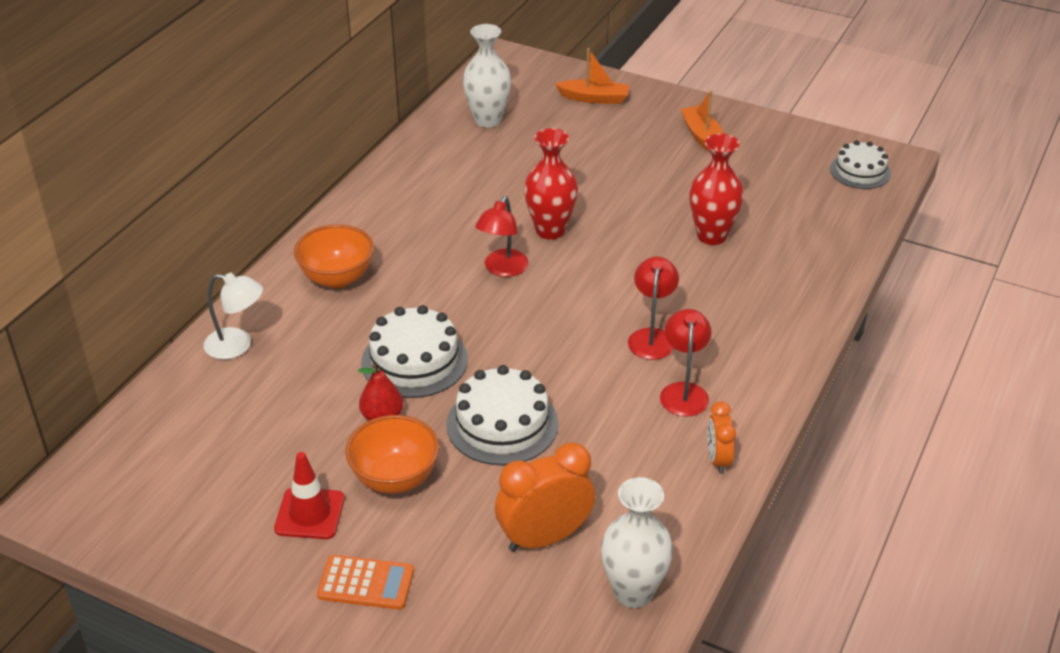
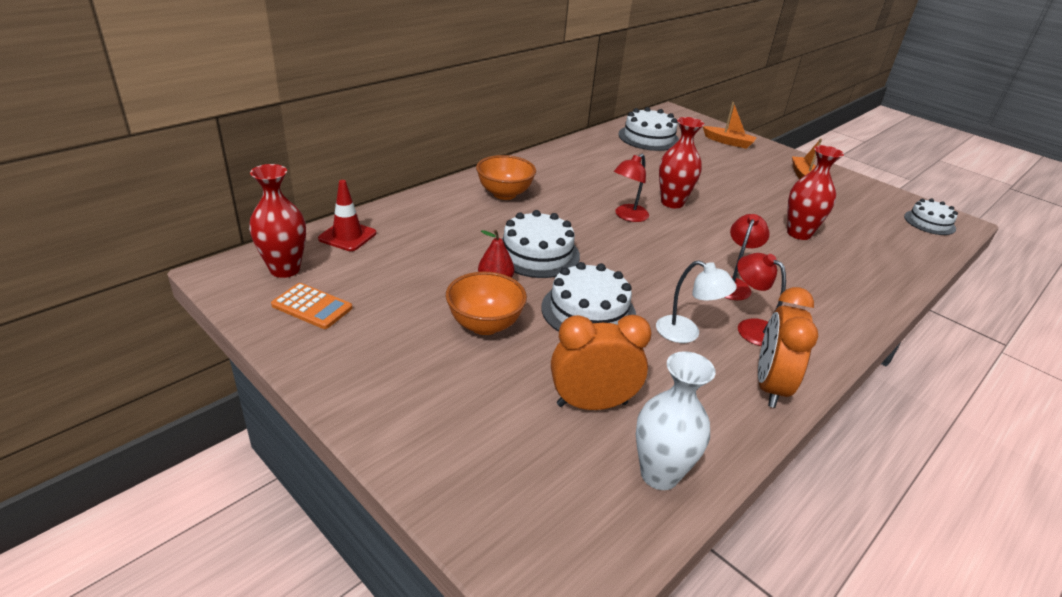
camera: 15 degrees right, 5 degrees down
(125, 476) = (285, 269): none -> red vase
(237, 346) = (413, 214): white lamp -> white lamp (686, 333)
(310, 514) = (405, 331): red traffic cone -> red traffic cone (347, 236)
(366, 583) = (422, 394): orange calculator -> orange calculator (312, 306)
(487, 120) = (648, 137): white vase -> white cake
(683, 391) = (750, 328): red lamp -> red lamp turned 60 degrees counterclockwise
(718, 459) = (770, 386): orange clock -> orange clock, size x1.76

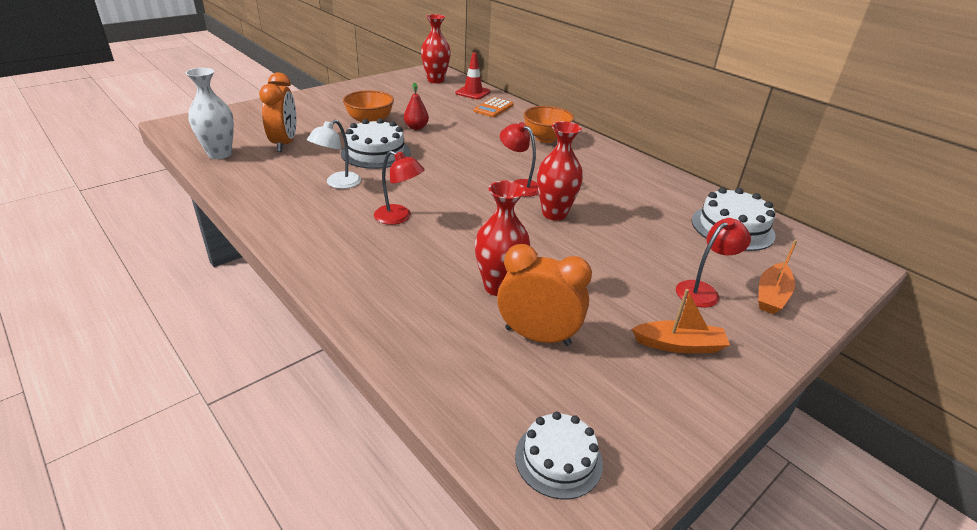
camera: 95 degrees right, 0 degrees up
(312, 306) = (399, 86): orange calculator -> orange calculator (493, 108)
(537, 253) = (452, 143): white cake -> none
(750, 328) = (334, 212): red lamp -> red lamp (703, 291)
(770, 386) = (264, 204): orange clock -> orange clock (537, 336)

